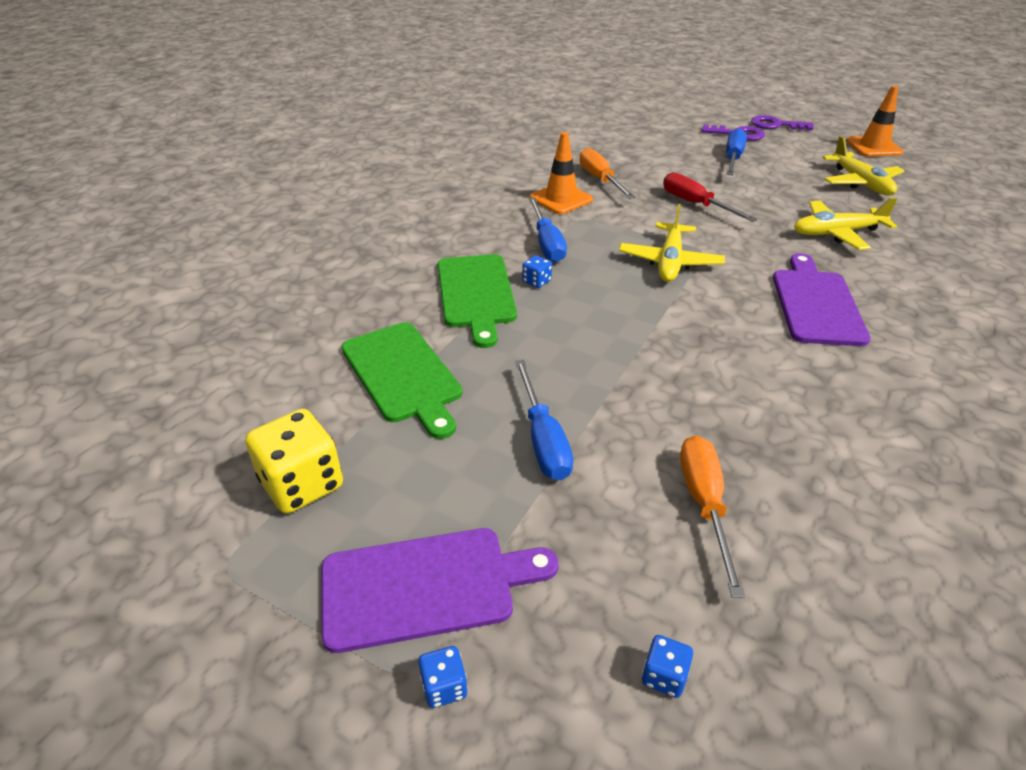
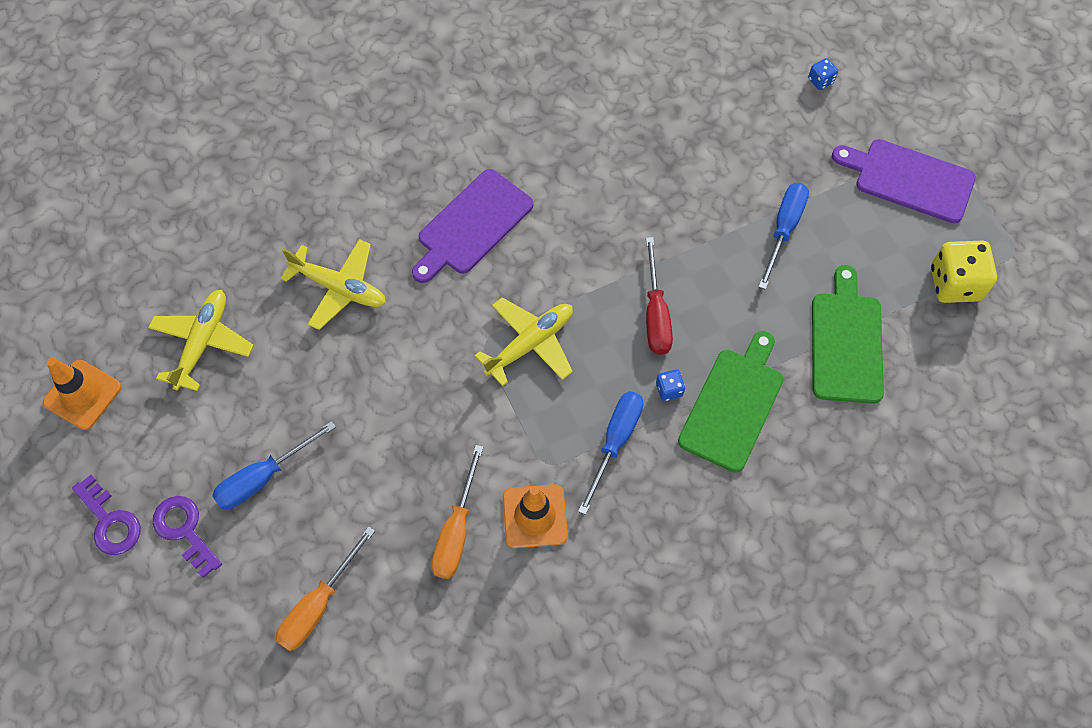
camera: 145 degrees left, 25 degrees up
(444, 686) = (923, 131): blue dice -> none
(695, 204) = (409, 415): red screwdriver -> red screwdriver (655, 314)
(704, 504) = (724, 136): orange screwdriver -> orange screwdriver (318, 605)

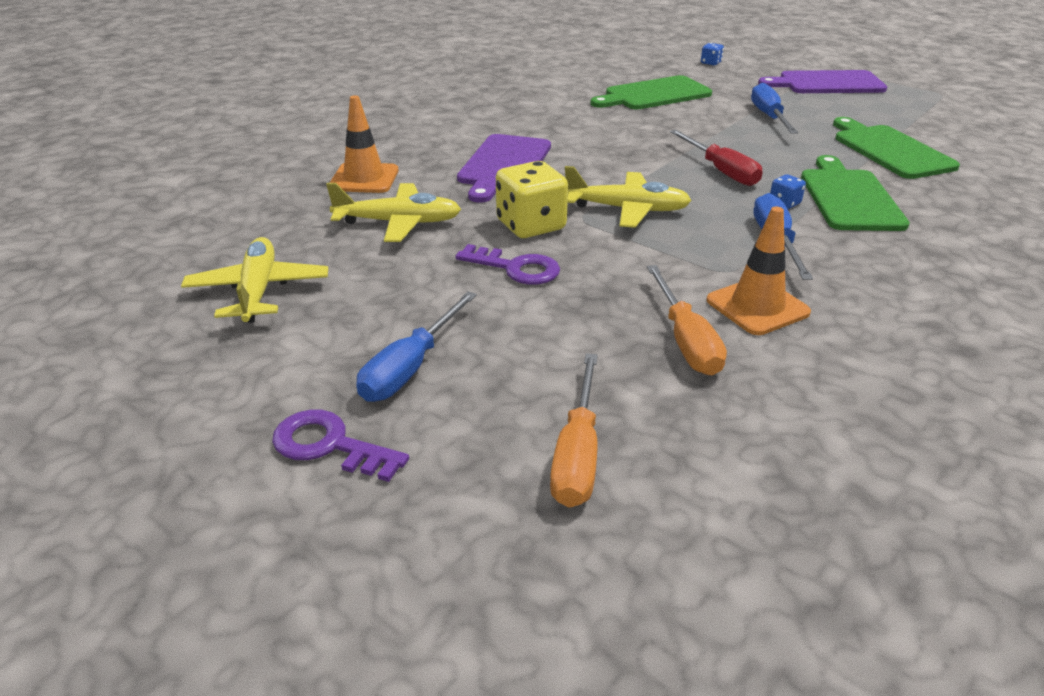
camera: 25 degrees left, 30 degrees down
(82, 395) = (105, 369): orange traffic cone -> orange traffic cone (364, 179)
(110, 521) = (204, 472): purple key -> purple key (516, 268)
(530, 344) = (627, 209): yellow plane -> yellow plane turned 75 degrees clockwise
(703, 135) = (654, 94): none -> green cutting board
(955, 283) = (924, 112): yellow dice -> yellow dice (531, 226)

